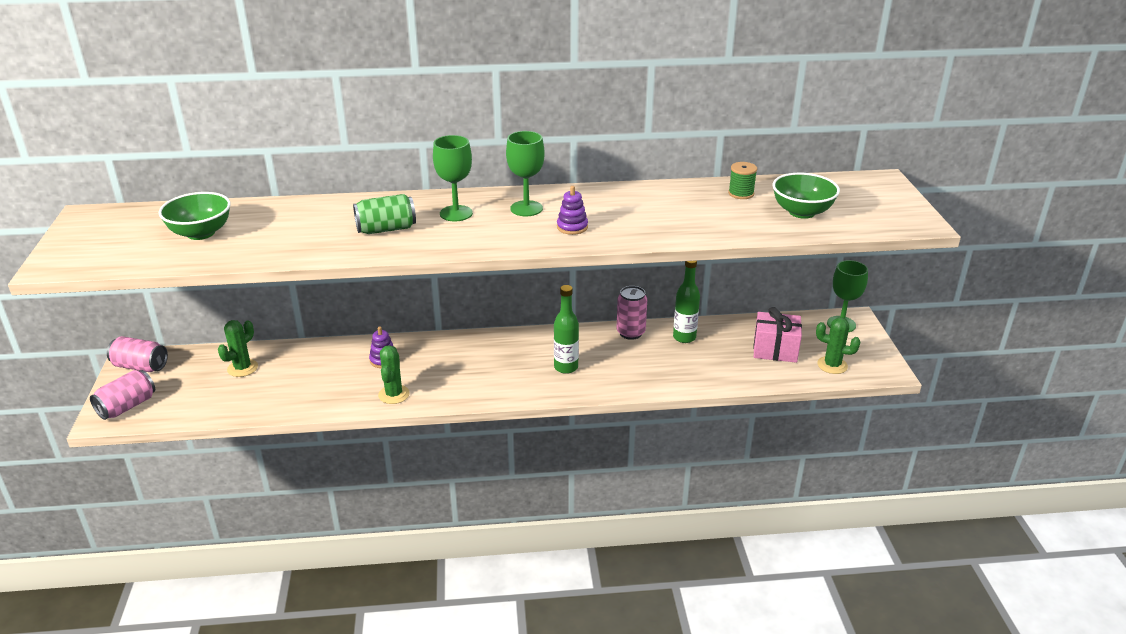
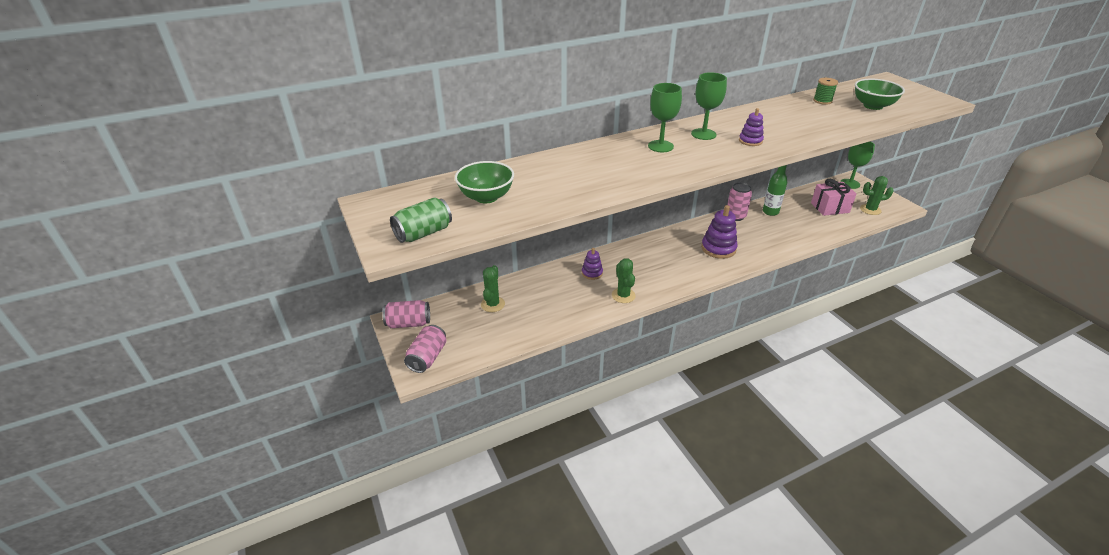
camera: 20 degrees left, 5 degrees up
(386, 229) = (626, 166): green can -> green can (423, 233)
(566, 367) = (718, 248): green bottle -> purple stacking toy

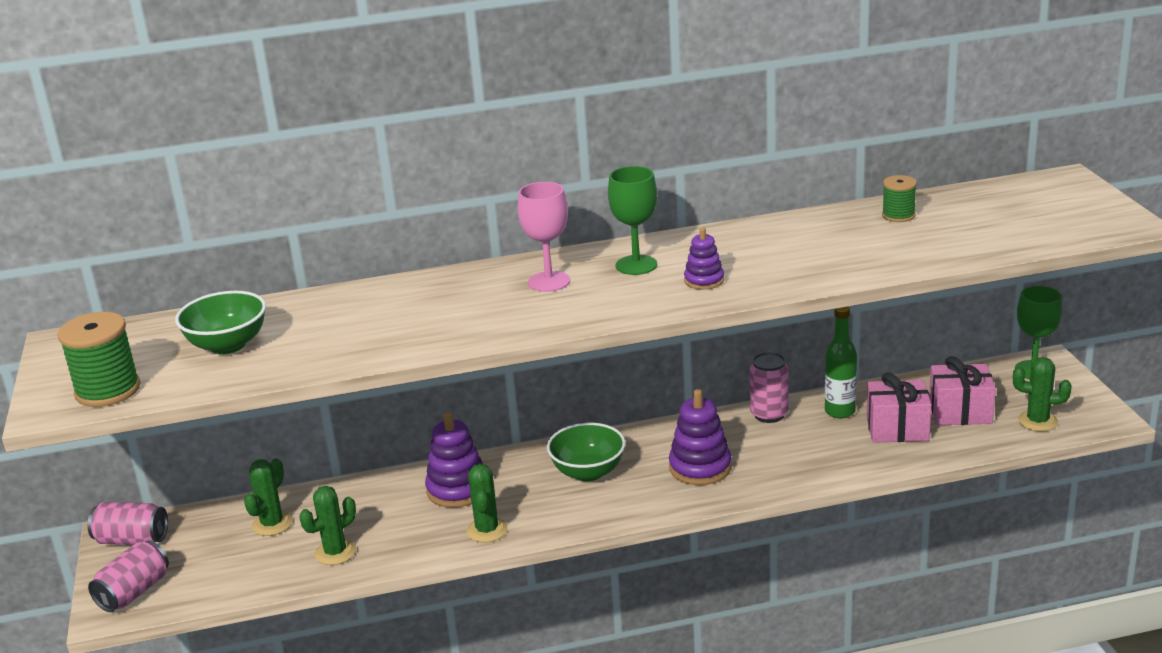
camera: 15 degrees right, 10 degrees down
(423, 233) = (108, 390): green can -> green spool
(541, 318) = (335, 552): none -> green cactus
(592, 273) = (457, 489): purple stacking toy -> purple stacking toy, size x1.70
(660, 146) = (549, 282): green goblet -> pink goblet
(805, 219) = (897, 429): none -> pink gift
(873, 106) = (982, 229): green bowl -> green bowl (588, 472)

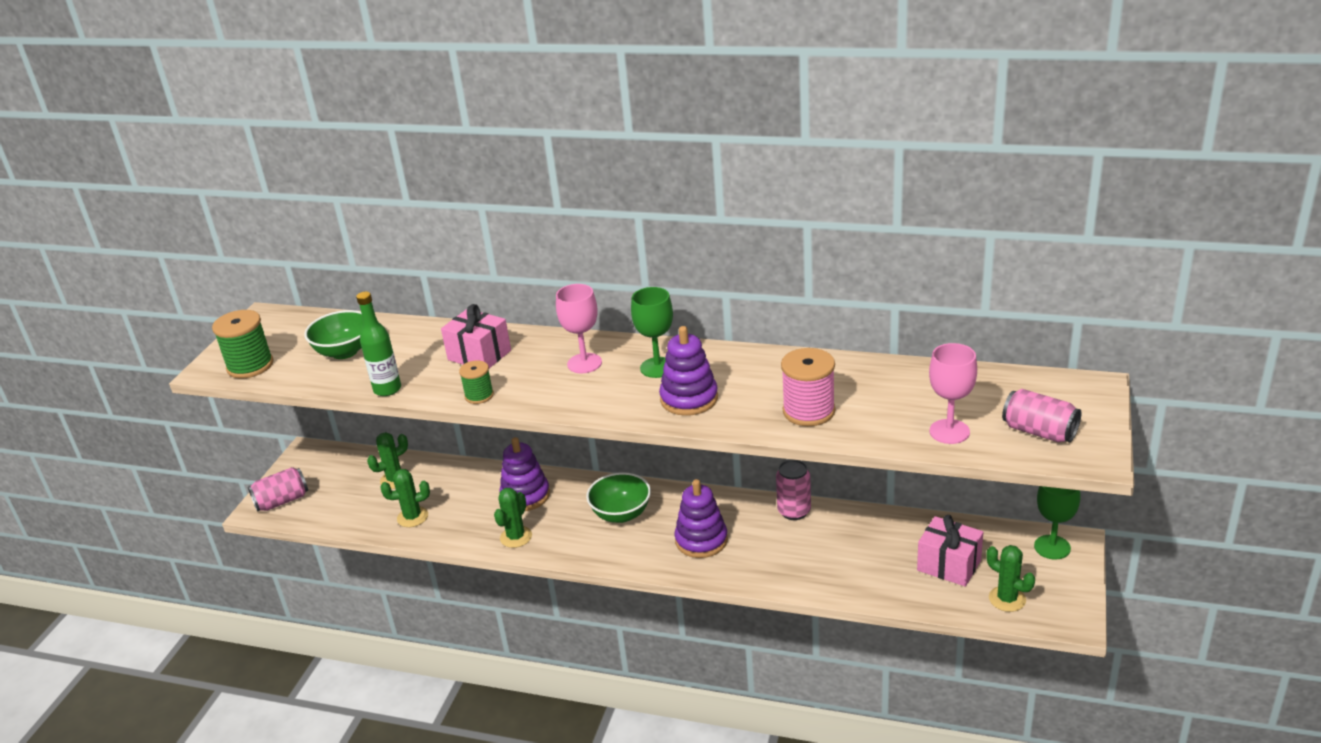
camera: 30 degrees right, 5 degrees up
(132, 540) = (311, 460): pink can -> pink can (1039, 432)
(704, 280) = (689, 399): purple stacking toy -> purple stacking toy, size x1.70
(838, 259) = (808, 411): none -> pink spool
(840, 411) = (851, 529): green bottle -> green bottle (387, 389)
(897, 429) = (882, 562): pink gift -> pink gift (479, 355)
(898, 215) = (904, 382): green spool -> green spool (479, 395)
(987, 240) = (949, 431): none -> pink goblet

